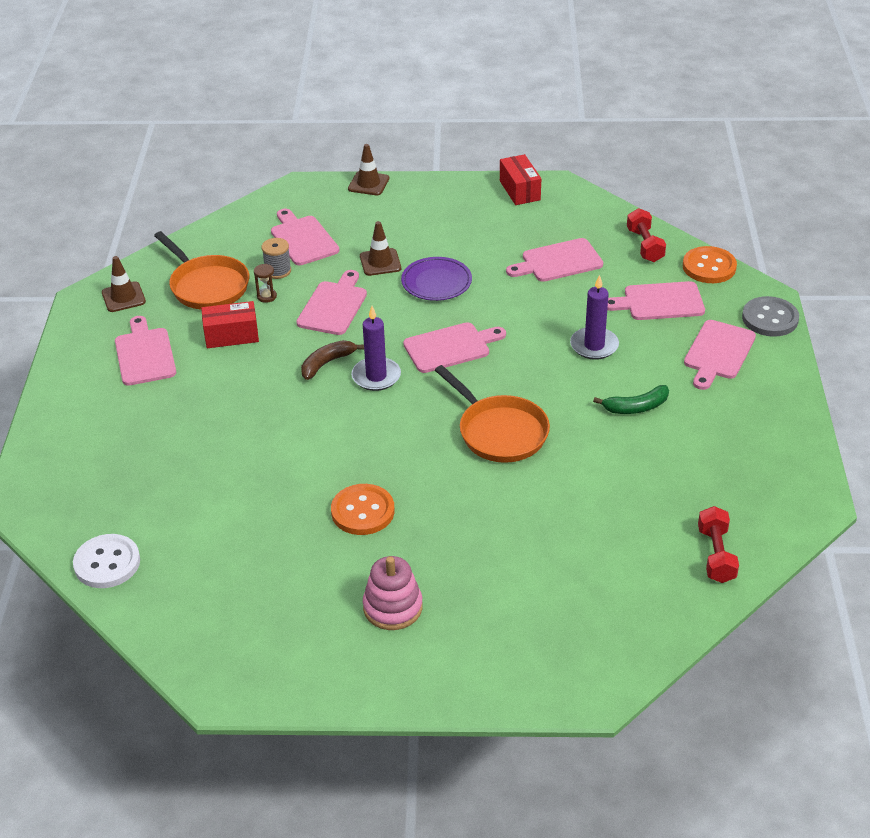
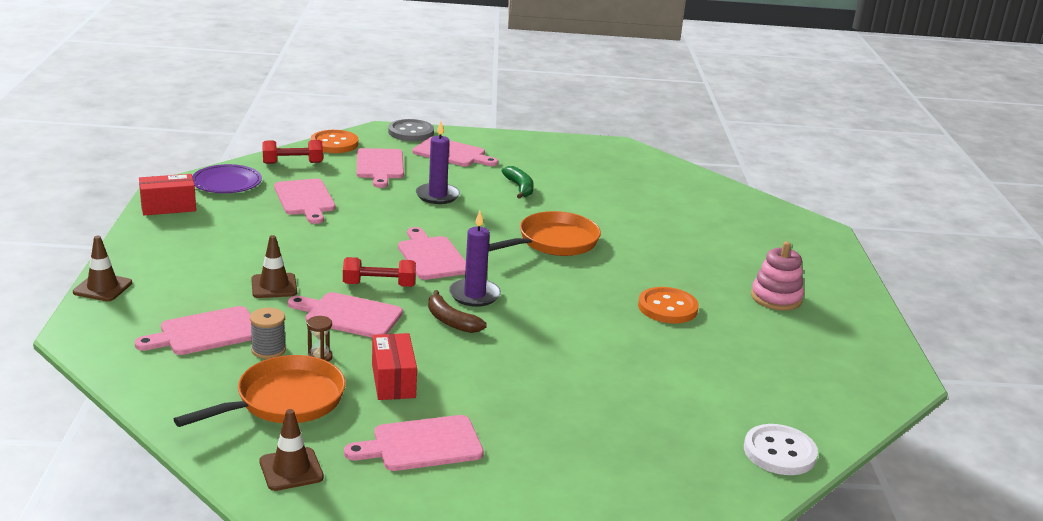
camera: 95 degrees left, 15 degrees down
(436, 282) = (321, 258): purple plate -> purple plate (226, 183)
(716, 555) = (679, 179): red dumbbell -> red dumbbell (379, 285)

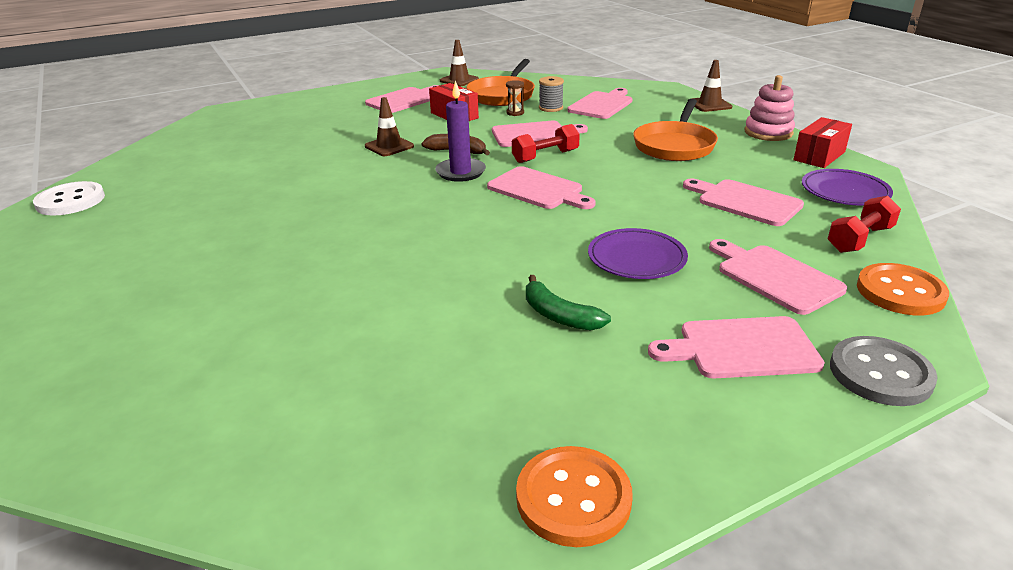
camera: 155 degrees right, 5 degrees up
(274, 286) = (615, 134): brown traffic cone -> brown traffic cone (389, 146)
(437, 196) = (636, 258): purple candle -> purple plate
(554, 242) = (435, 246): orange pan -> orange pan (674, 145)
(667, 308) = (269, 215): orange button -> orange button (573, 498)
(776, 298) = (134, 264): pink stacking toy -> pink stacking toy (768, 132)
(779, 452) = (164, 148): white button -> white button (70, 201)

